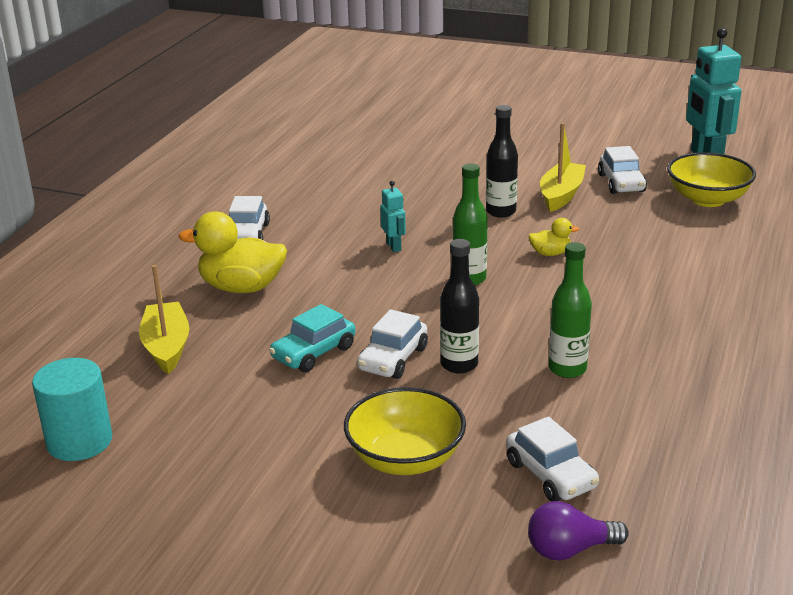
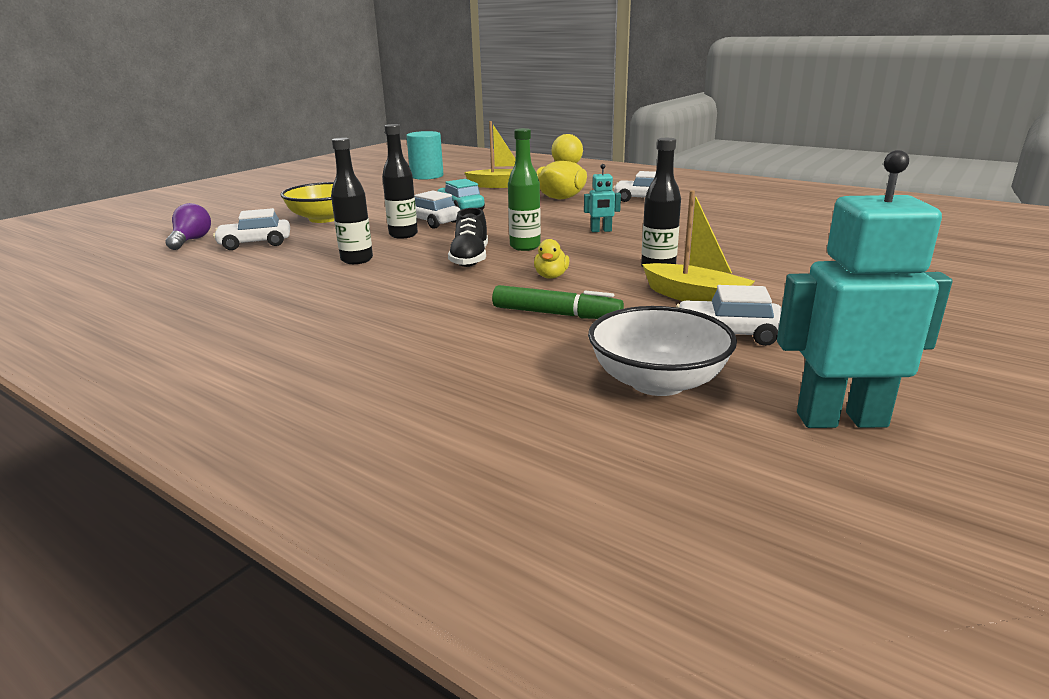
camera: 105 degrees right, 5 degrees down
(524, 301) = (470, 259): none -> black shoe
(567, 369) = (357, 260): green bottle -> black bottle
(632, 240) = (556, 314): none -> green marker
(707, 199) = (657, 382): yellow bowl -> white bowl

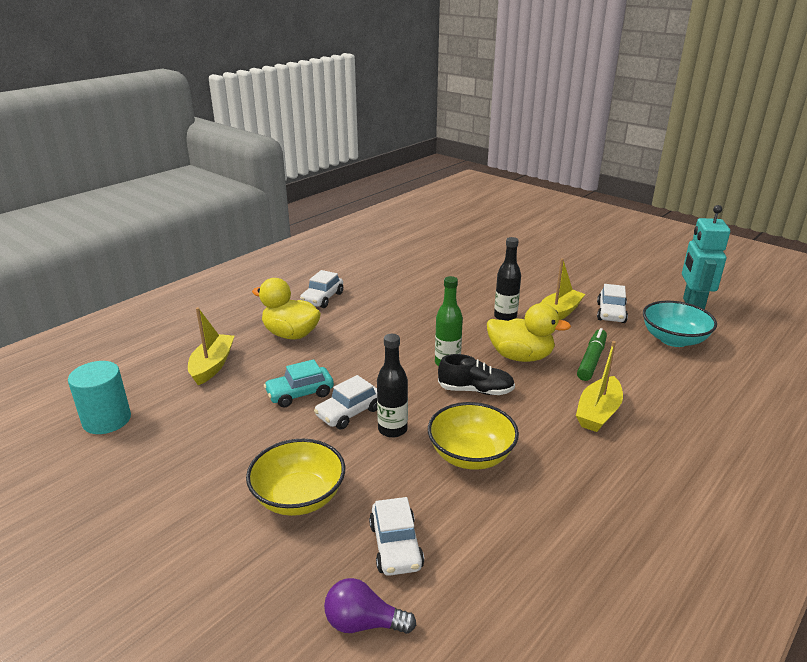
camera: 85 degrees left, 5 degrees up
(357, 260) = (471, 455): black bottle -> yellow bowl
(422, 313) = (598, 413): none -> yellow boat
(551, 276) = (520, 356): yellow duck -> yellow duck, size x2.04
(601, 231) = (412, 327): turquoise robot -> none
(657, 382) = (673, 339): white bowl -> turquoise bowl

